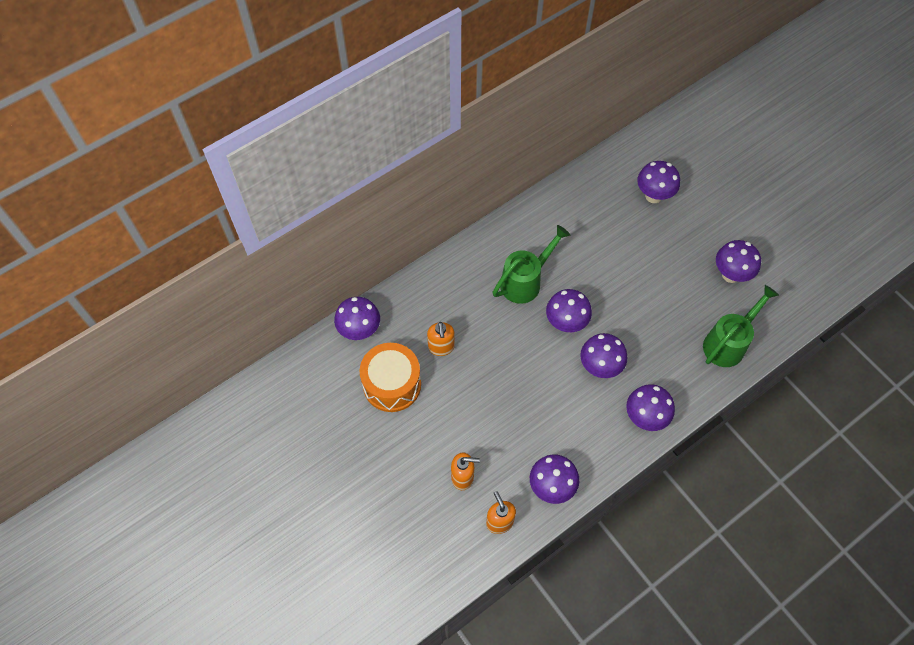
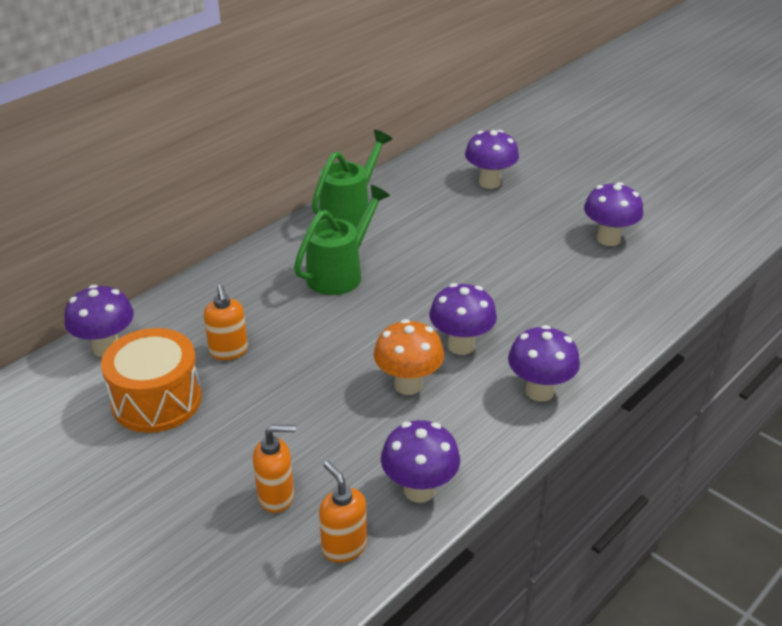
camera: 10 degrees left, 25 degrees down
(558, 397) = (408, 385): none -> orange mushroom
(566, 323) = (403, 307): purple mushroom -> none
(728, 343) = (628, 301): green watering can -> green watering can (350, 212)

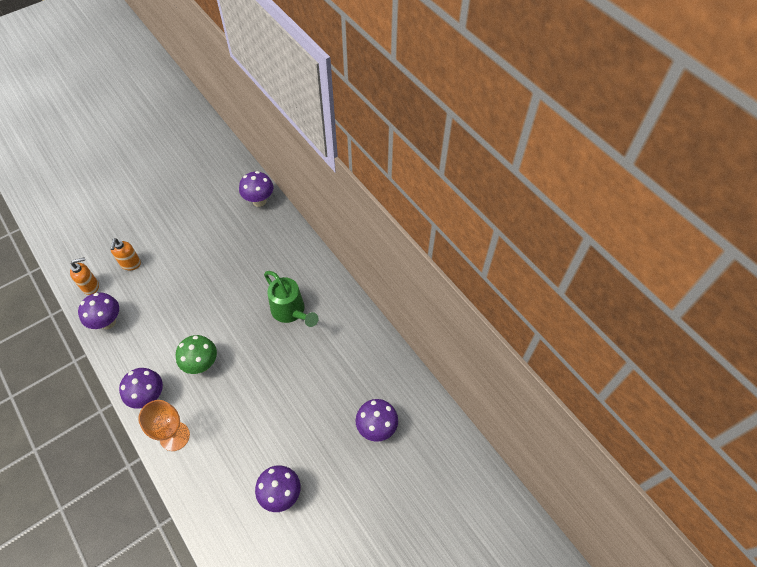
camera: 100 degrees right, 20 degrees up
(157, 400) = (212, 221): orange drum -> none
(229, 351) = (238, 251): orange soap dispenser -> none
(350, 212) = (356, 326): green watering can -> none
(408, 385) = (180, 331): orange mushroom -> none
(461, 345) = (202, 364): purple mushroom -> green mushroom
(586, 347) = (174, 436): none -> orange goblet

